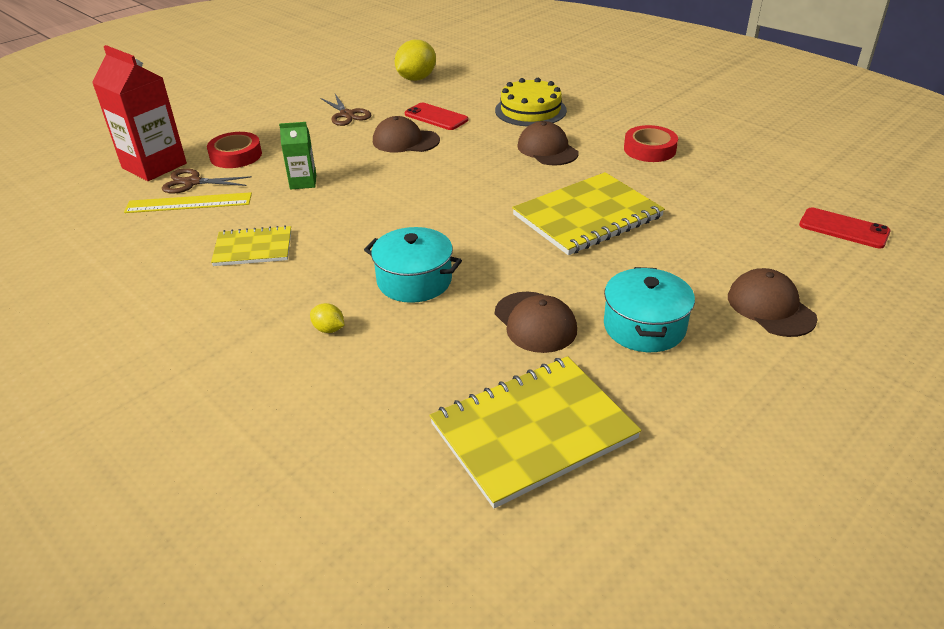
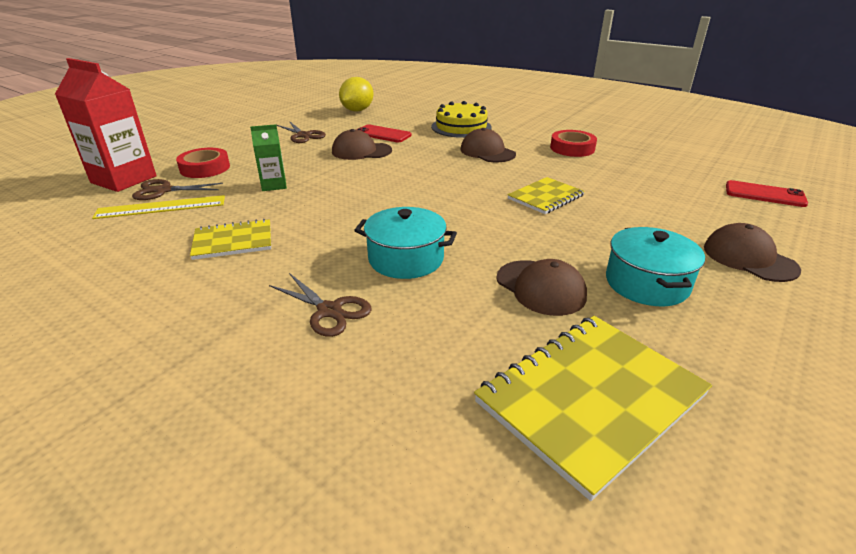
camera: 10 degrees left, 5 degrees down
(329, 329) = (329, 311): yellow lemon -> brown scissors
(587, 216) = (545, 197): yellow notebook -> yellow notebook, size x0.58

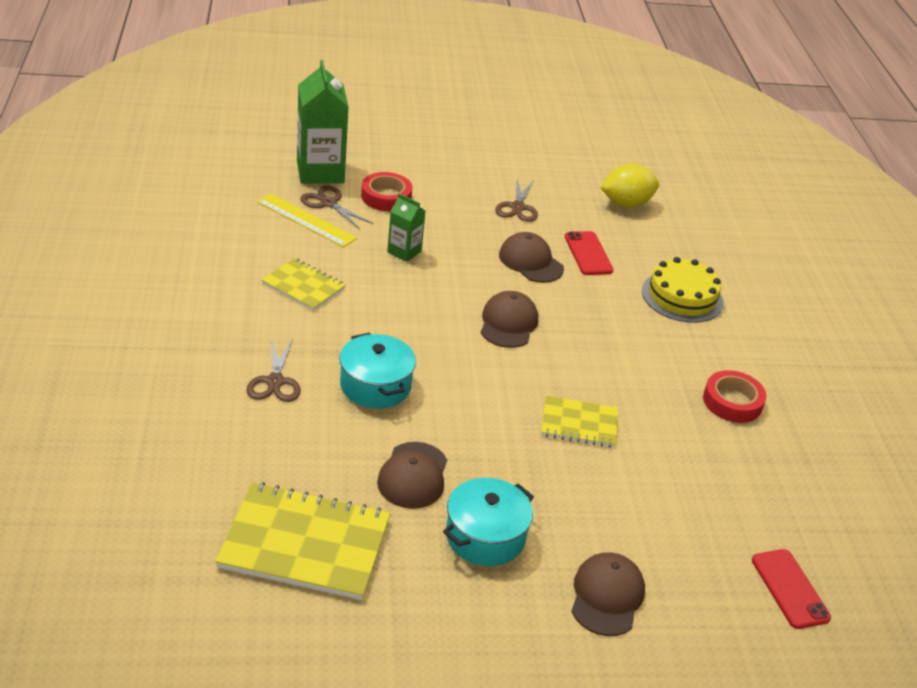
camera: 45 degrees right, 5 degrees up
(123, 179) = (320, 172): red carton -> green carton
(487, 152) = (638, 343): brown cap -> brown cap (508, 323)

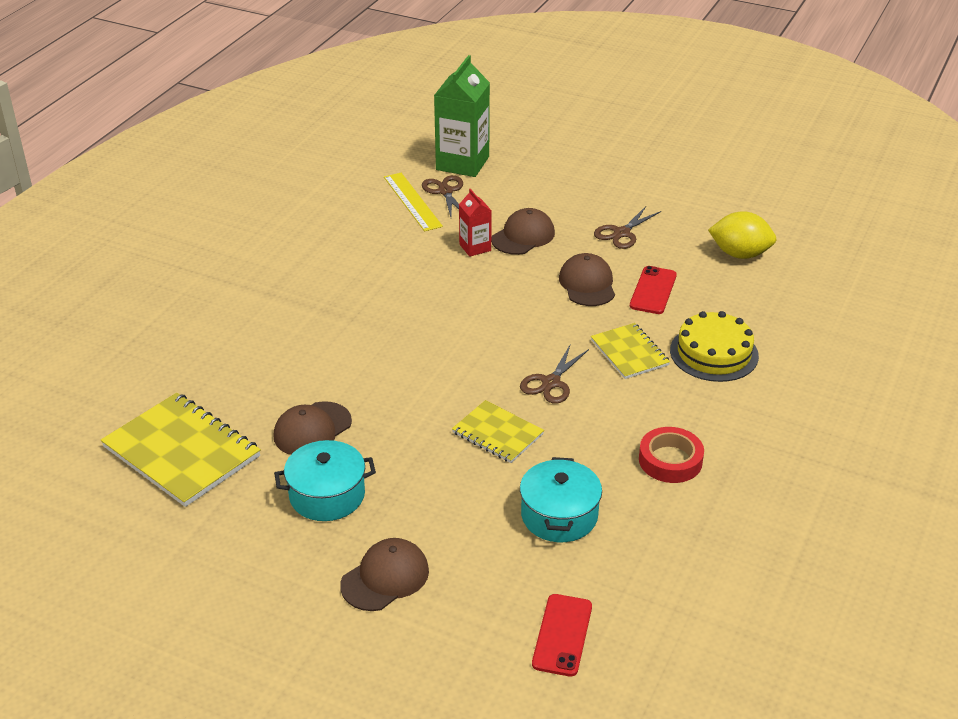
camera: 35 degrees right, 0 degrees up
(275, 381) = (269, 324): brown scissors -> brown scissors (551, 383)
(303, 286) = (360, 255): yellow notebook -> yellow notebook (629, 353)
(375, 385) = (347, 350): turquoise pot -> turquoise pot (559, 515)
(386, 197) = (502, 197): red tape -> none
(404, 252) = (475, 247): green carton -> red carton
(508, 323) = (514, 331): brown cap -> brown cap (523, 236)

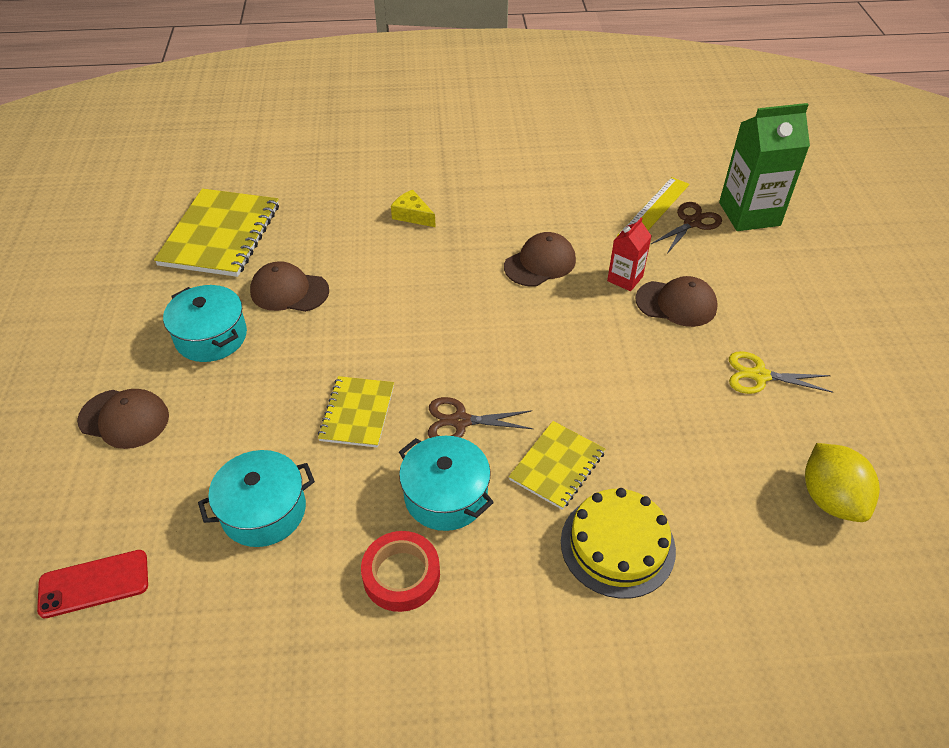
camera: 60 degrees right, 10 degrees up
(284, 324) = (412, 215): none -> yellow cheese
(587, 284) = (643, 384): brown cap -> brown cap (540, 263)
(616, 415) = (446, 496): none -> turquoise pot
(621, 233) = (759, 376): brown scissors -> yellow scissors
(653, 290) = (683, 443): red phone -> none

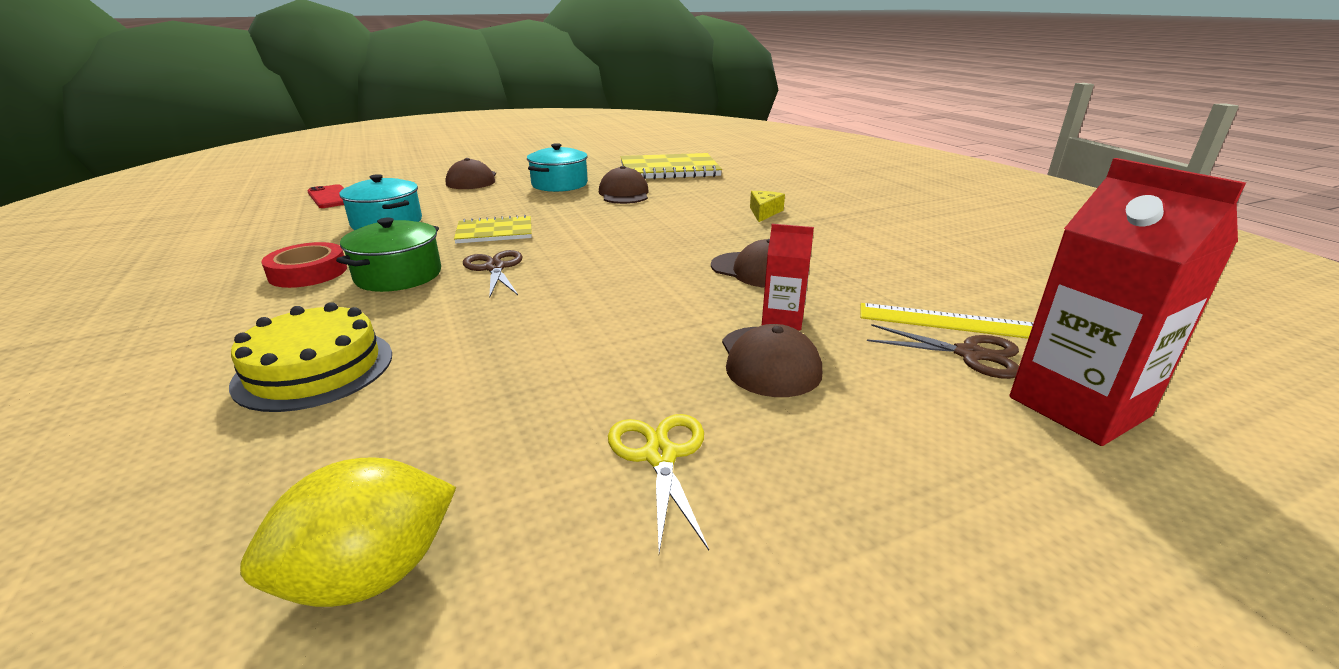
camera: 70 degrees right, 20 degrees down
(446, 496) = (398, 275): turquoise pot -> green pot
(557, 466) = (439, 319): yellow notebook -> none
(749, 214) = (1078, 406): green carton -> red carton

